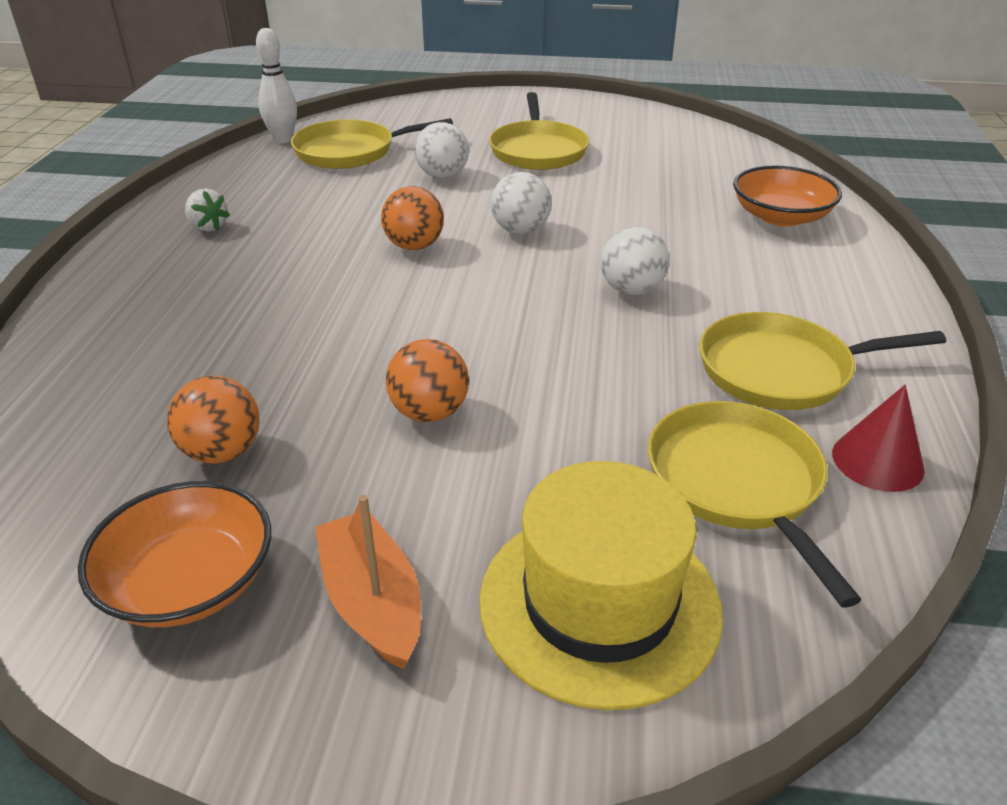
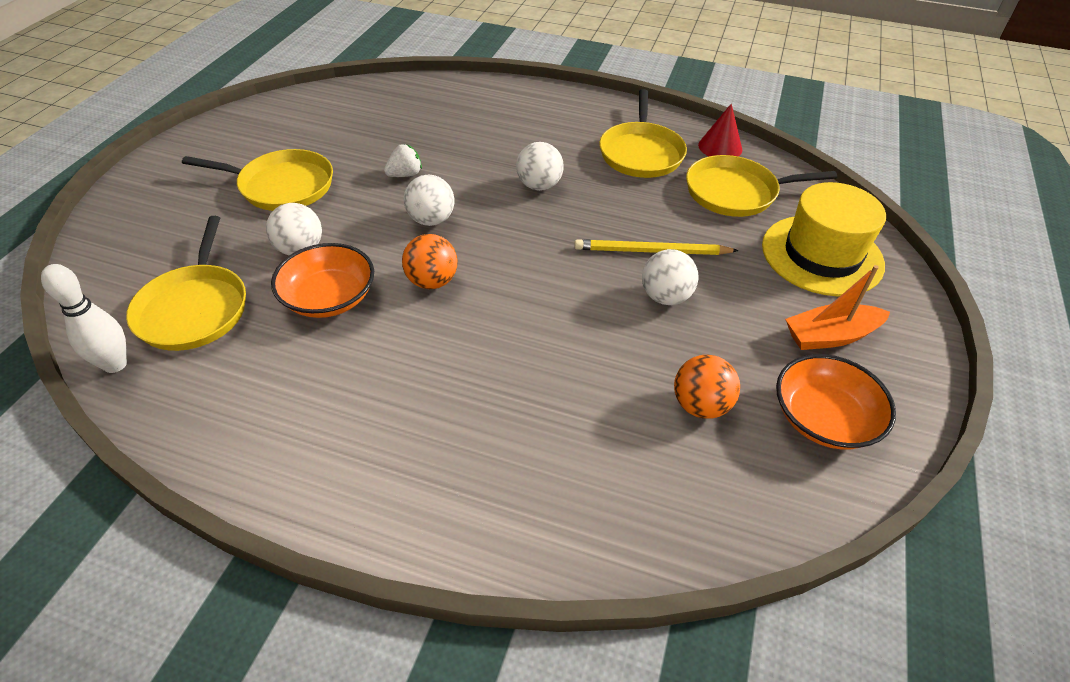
camera: 80 degrees left, 10 degrees up
(208, 227) = (323, 429): white strawberry -> white strawberry (405, 174)
(429, 413) = (665, 297): orange ball -> white ball
(527, 395) = (651, 251): none -> yellow pencil
(780, 217) = (464, 105): orange bowl -> orange bowl (329, 298)

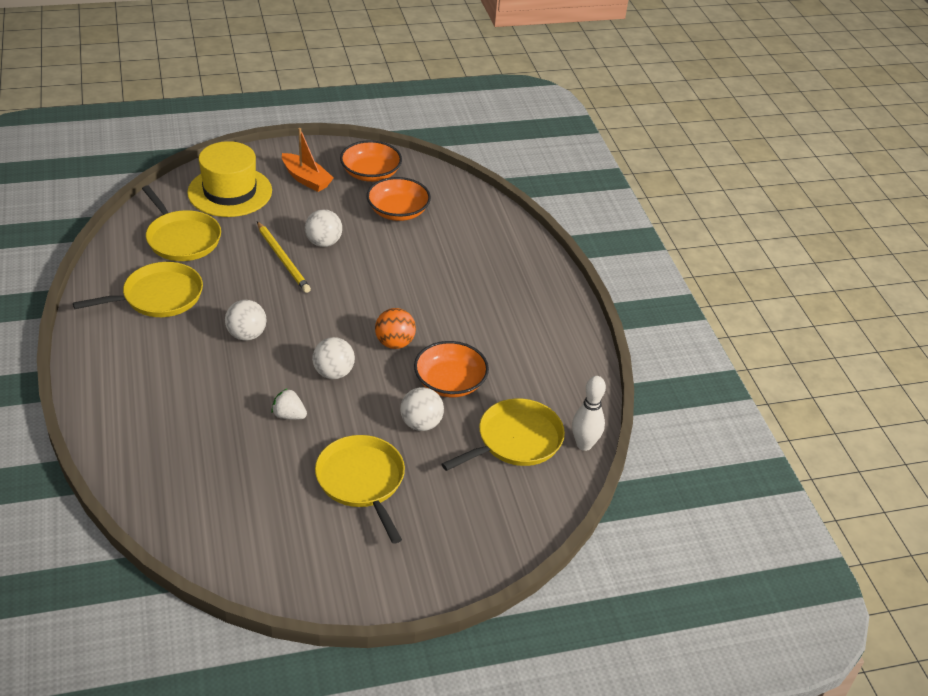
camera: 125 degrees left, 5 degrees down
(700, 405) = (398, 211): orange ball -> orange bowl
(720, 147) = (120, 259): red cone -> none

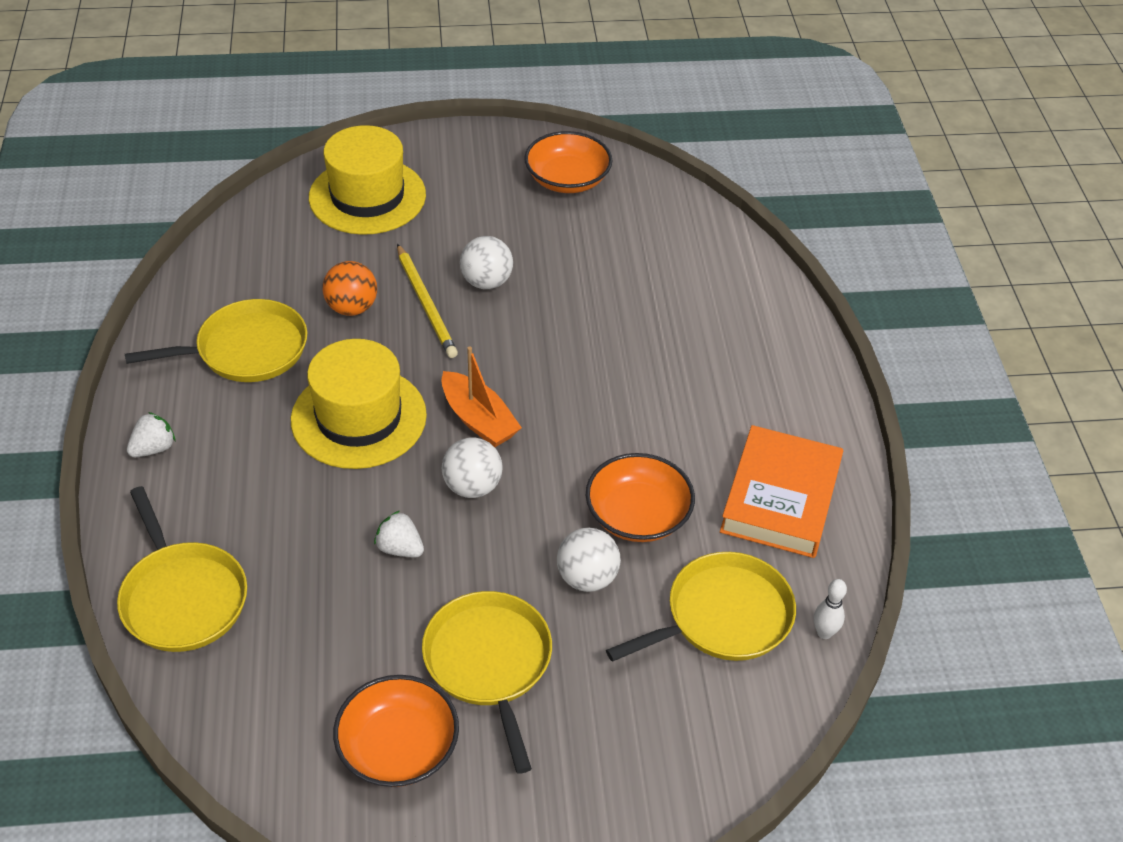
camera: 10 degrees right, 5 degrees up
(102, 364) = (154, 448): none -> white strawberry
(182, 238) = (291, 263): yellow pan -> yellow pan (182, 598)
(246, 335) = (359, 417): white ball -> yellow hat
(306, 179) = (475, 183): orange boat -> orange boat (478, 420)
(394, 343) = (566, 446): orange ball -> orange ball (352, 308)
(398, 211) = (598, 240): orange bowl -> orange bowl (398, 747)
(544, 365) = (780, 498): none -> orange book
(584, 444) = (824, 633): white bowling pin -> white bowling pin, size x0.63

